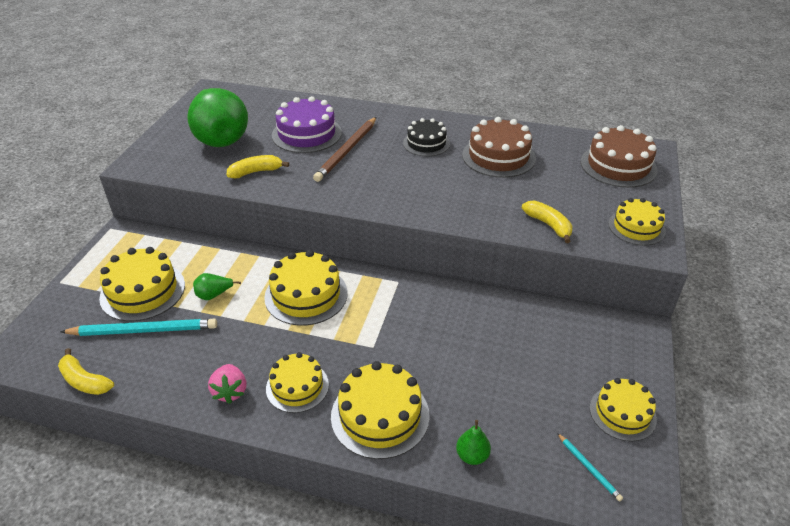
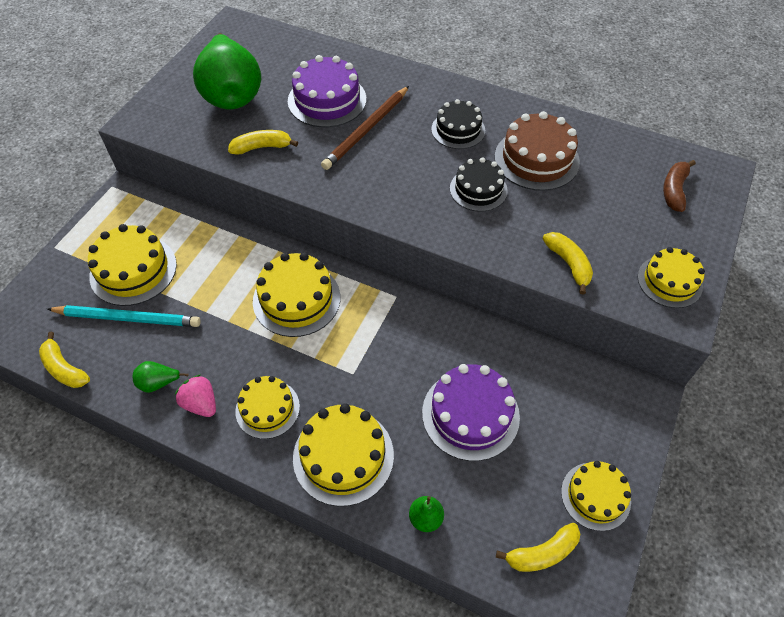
camera: 10 degrees right, 15 degrees up
(214, 295) = (203, 285): green pear -> green pear (159, 383)
(230, 391) = (201, 403): pink strawberry -> pink strawberry turned 135 degrees clockwise
(455, 182) = (478, 189): none -> black cake
(490, 364) = (470, 414): none -> purple cake
(589, 468) = (542, 553): turquoise pencil -> yellow banana
(618, 166) = (674, 190): brown cake -> brown banana

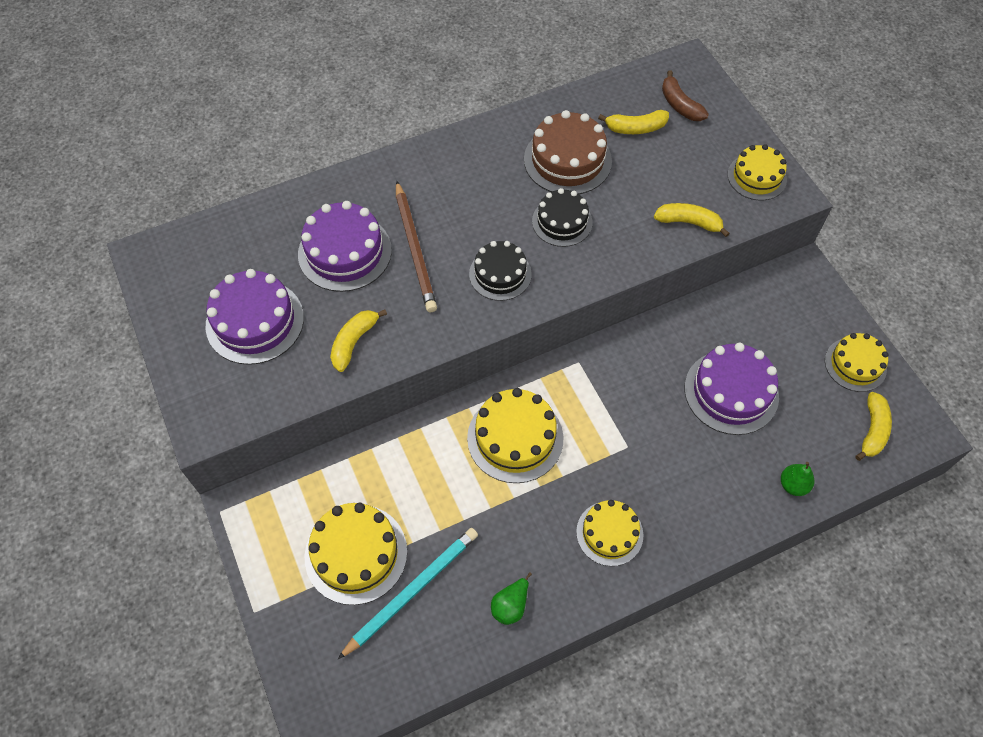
camera: 50 degrees left, 5 degrees up
(64, 368) = (423, 681): yellow banana -> yellow banana (635, 128)
(201, 403) = (561, 583): pink strawberry -> none
(232, 95) = (255, 321): green pear -> purple cake
(343, 456) = (698, 505): yellow cake -> none
(458, 130) = (482, 186): black cake -> black cake (500, 274)

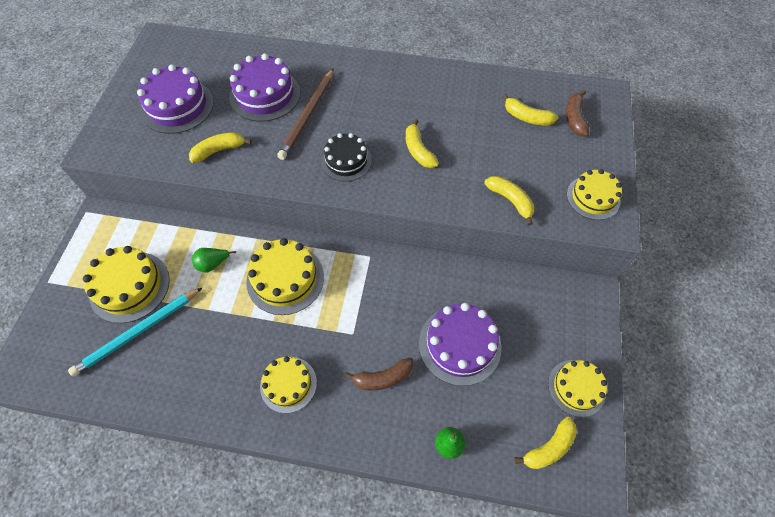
camera: 35 degrees right, 0 degrees up
(412, 591) = (138, 332): turquoise pencil -> turquoise pencil turned 150 degrees clockwise
(510, 605) = (184, 386): green pear -> green pear (213, 264)
(562, 222) = (418, 150): black cake -> yellow banana
(567, 160) = (458, 113): brown cake -> none
(690, 467) = (383, 378): none -> brown banana

